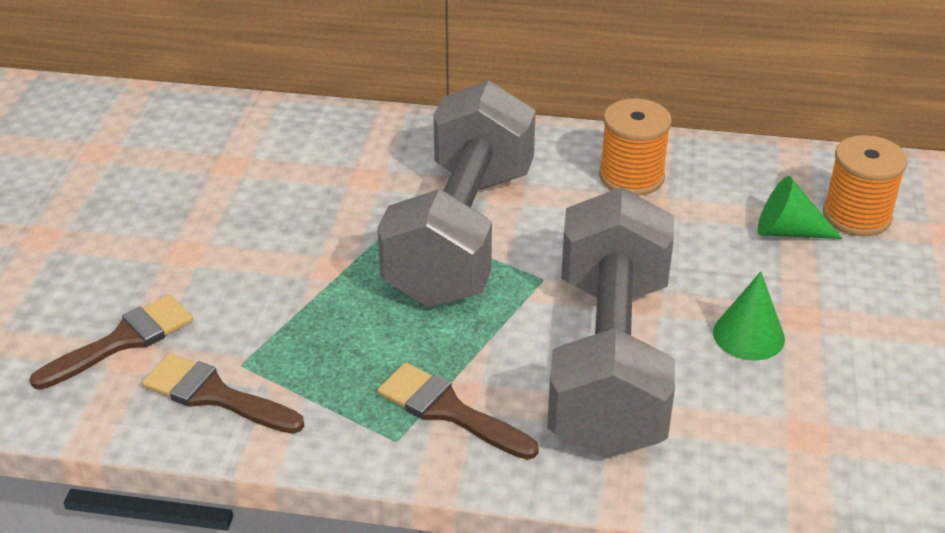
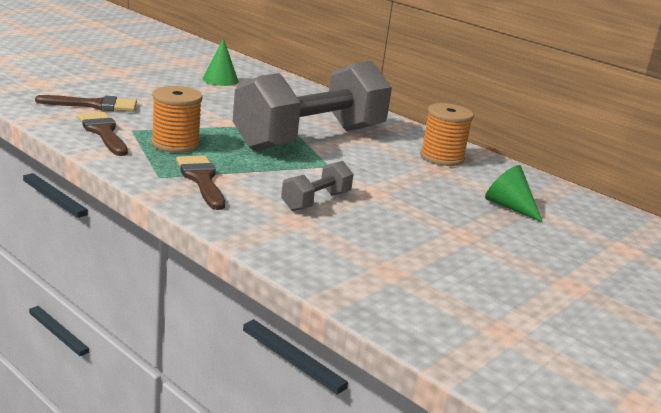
camera: 30 degrees right, 15 degrees down
(609, 362) = (316, 201): grey dumbbell -> grey dumbbell, size x0.41
(748, 335) = (417, 226): green cone -> green cone (220, 80)
(856, 216) = (567, 219): orange spool -> orange spool (175, 144)

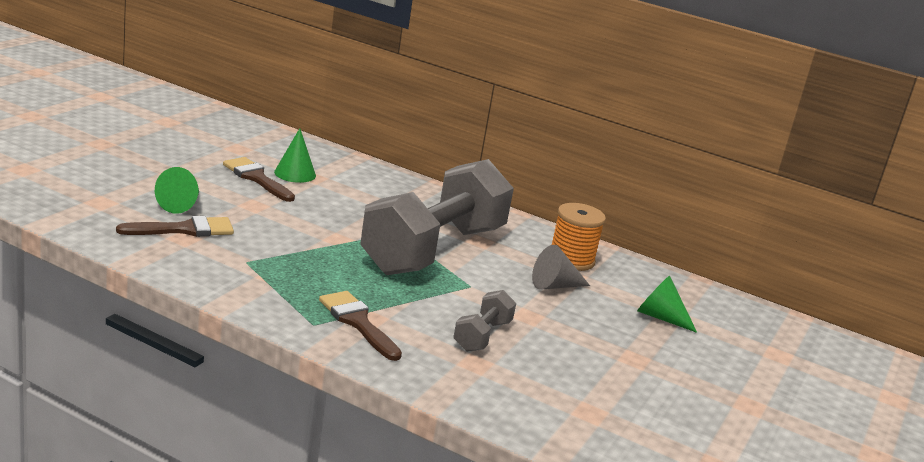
camera: 15 degrees left, 0 degrees up
(103, 132) = (219, 269): brown brush -> brown brush (256, 178)
(105, 90) = (181, 205): none -> green cone
(175, 144) = (303, 276): orange spool -> none
(413, 173) = (554, 285): none -> grey cone

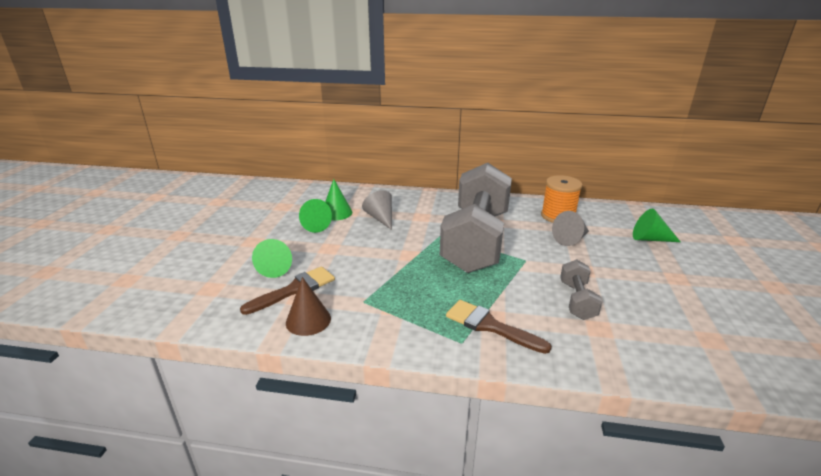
camera: 15 degrees left, 5 degrees up
(176, 258) = (308, 320): none -> brown cone
(256, 178) = (313, 225): brown brush -> green cone
(342, 195) = (381, 218): none -> grey cone

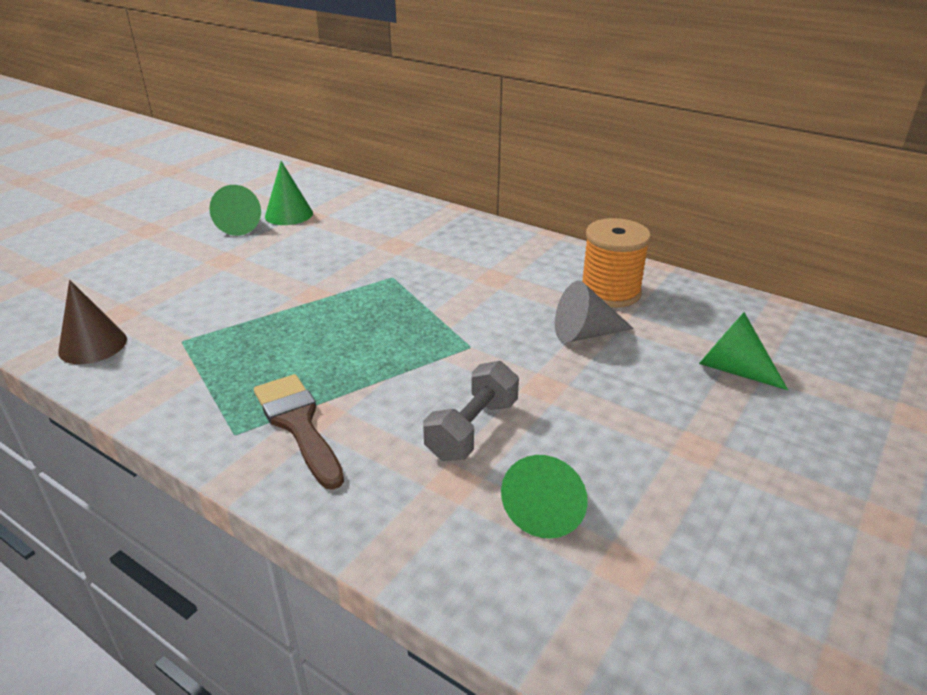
camera: 25 degrees right, 5 degrees up
(276, 267) = (136, 269): green cone -> green cone (547, 507)
(295, 289) = (123, 302): brown brush -> none
(381, 218) = (336, 235): grey cone -> none
(476, 240) = (431, 298): grey dumbbell -> none

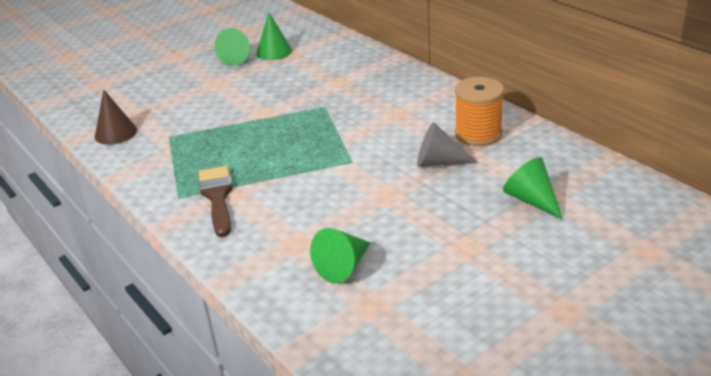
camera: 20 degrees right, 0 degrees up
(472, 429) = (323, 215): grey dumbbell -> none

